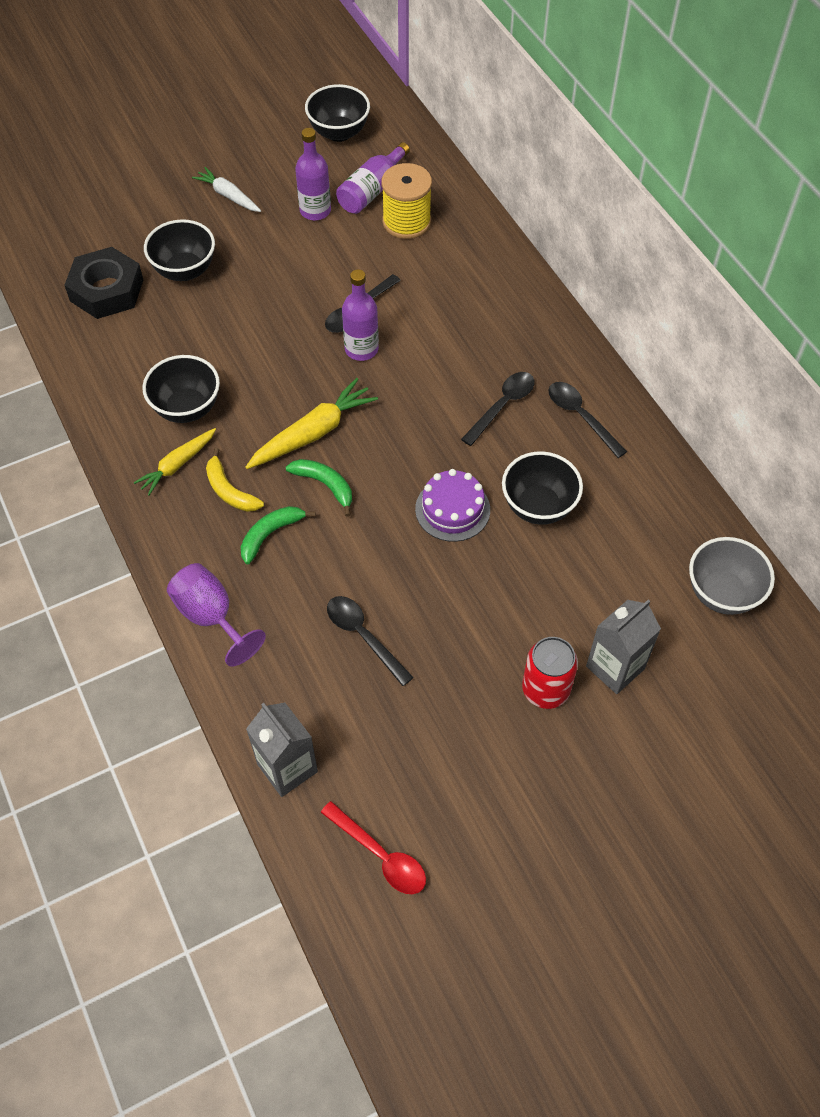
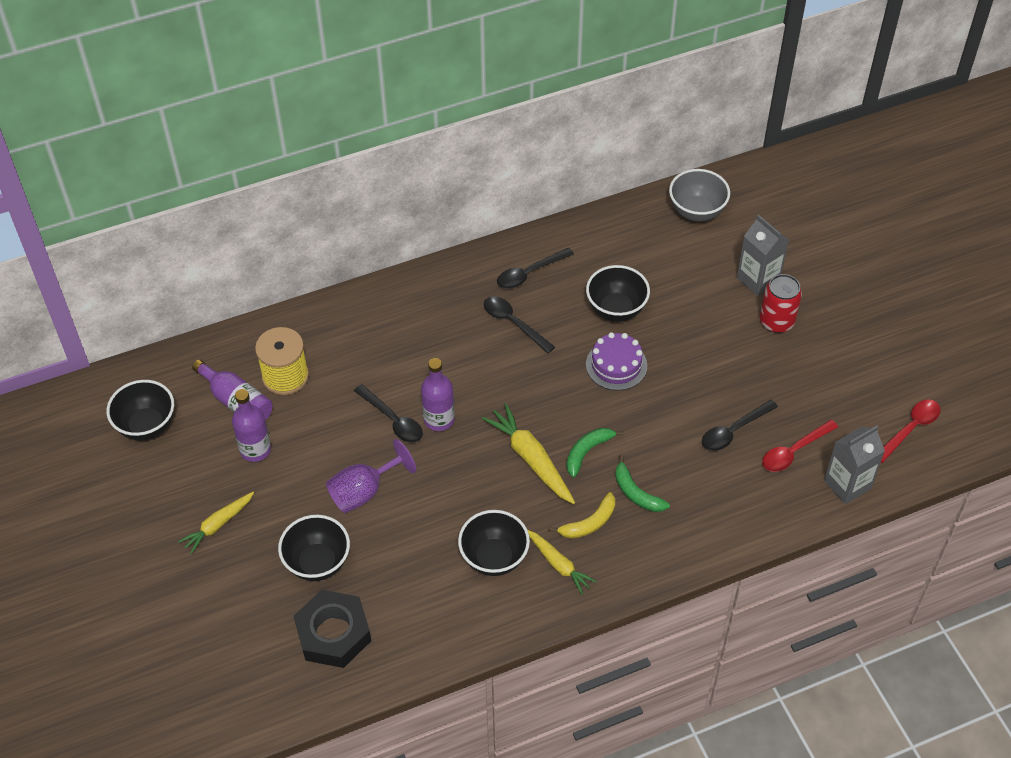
camera: 85 degrees left, 5 degrees down
(211, 616) = (716, 536): purple goblet -> purple goblet (364, 491)
(228, 196) = (218, 525): white carrot -> yellow carrot
(336, 705) = (794, 451): none -> red spoon

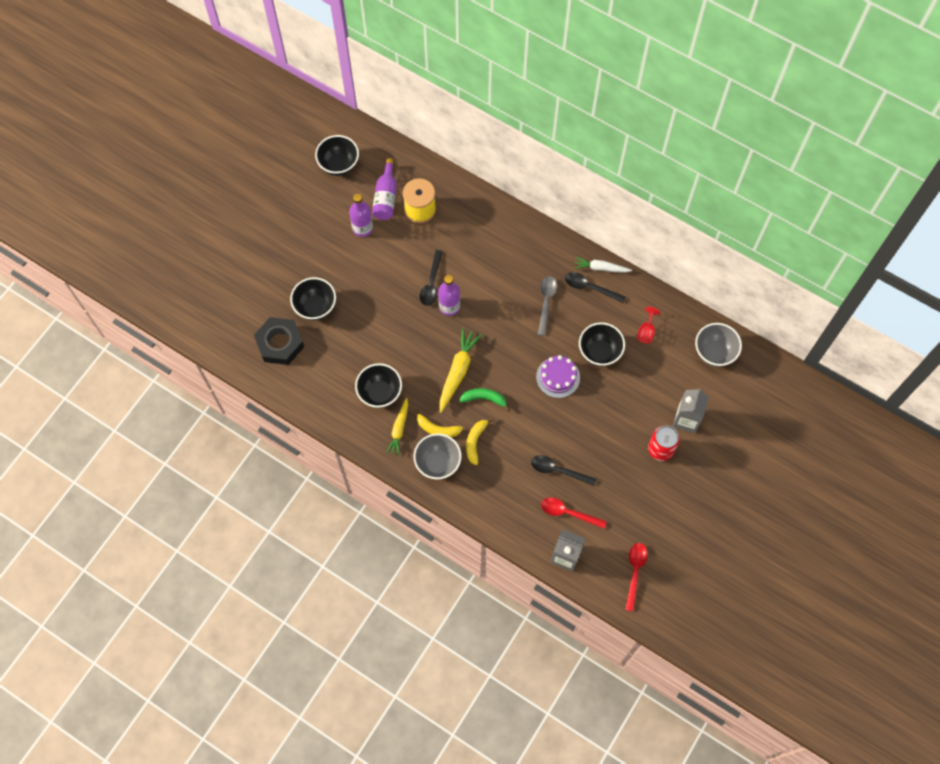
camera: 55 degrees right, 15 degrees up
(218, 525) = (304, 243): yellow carrot -> none
(364, 491) = (375, 300): purple goblet -> none
(513, 323) = (546, 302): black spoon -> grey spoon
(514, 250) = (601, 268): none -> white carrot
(625, 254) = (646, 332): none -> red goblet
(635, 548) = (438, 463): none -> grey bowl
(636, 493) = (475, 441): green banana -> yellow banana
(910, 429) = (635, 572): red spoon -> red spoon turned 90 degrees counterclockwise

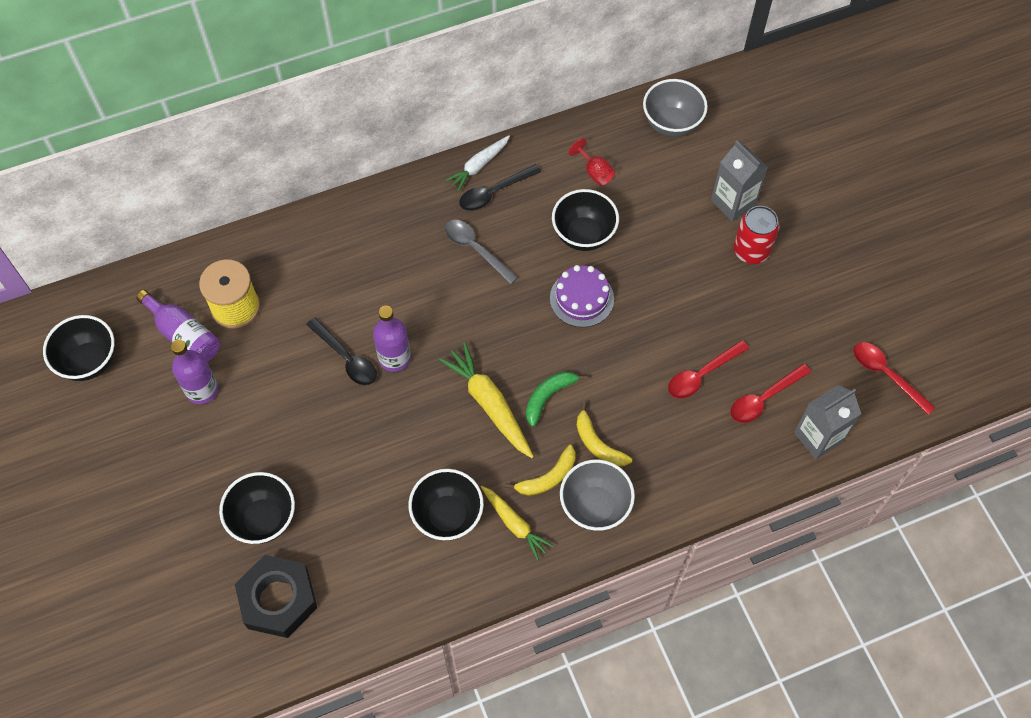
camera: 55 degrees left, 5 degrees down
(558, 470) = (702, 375): black spoon -> red spoon

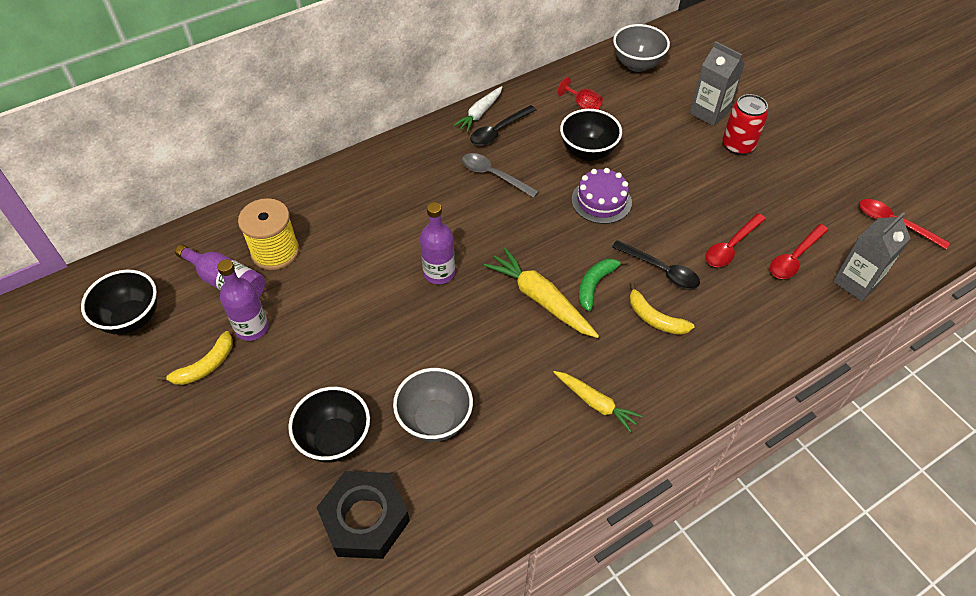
camera: 10 degrees left, 10 degrees down
(346, 358) = (392, 279): black spoon -> black spoon (661, 270)
(447, 516) = (526, 406): black bowl -> none
(547, 477) = (616, 355): yellow banana -> yellow banana (205, 366)
(595, 506) = (670, 374): grey bowl -> grey bowl (435, 420)

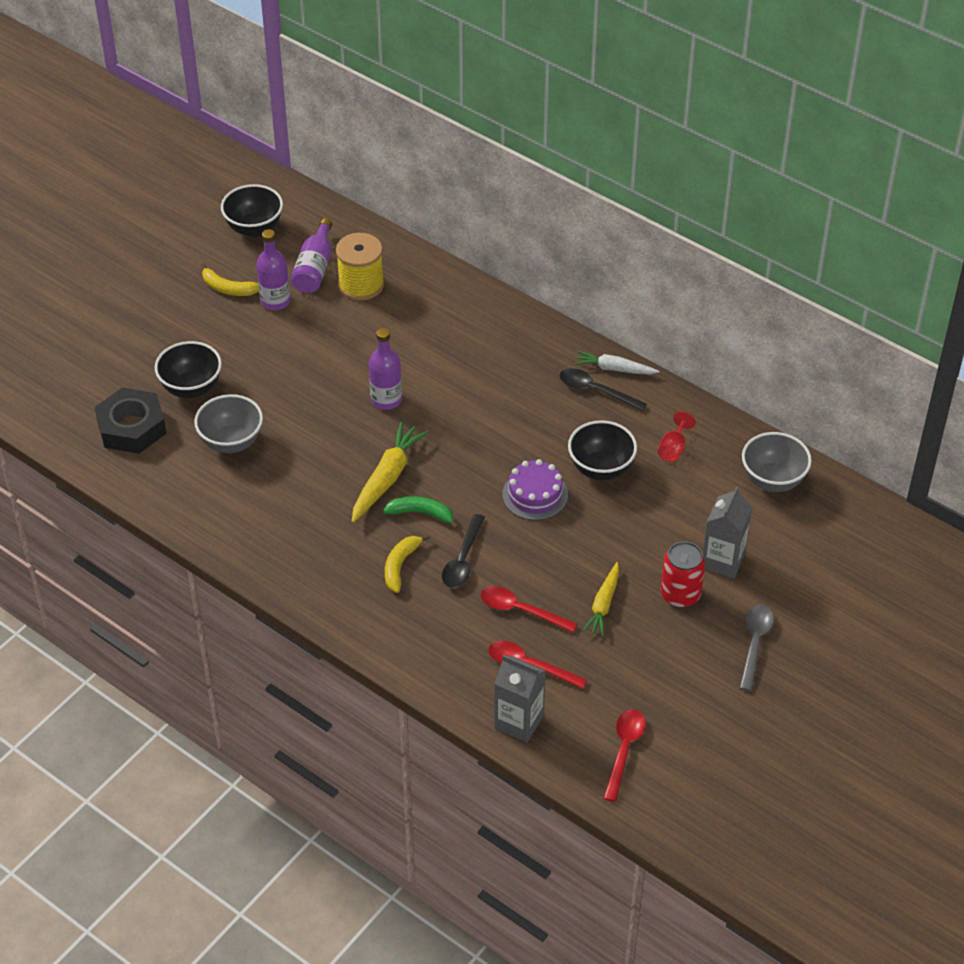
camera: 70 degrees right, 5 degrees down
(494, 175) = (529, 404): grey spoon -> grey spoon (755, 644)
(595, 403) = (288, 542): yellow carrot -> yellow carrot (603, 604)

